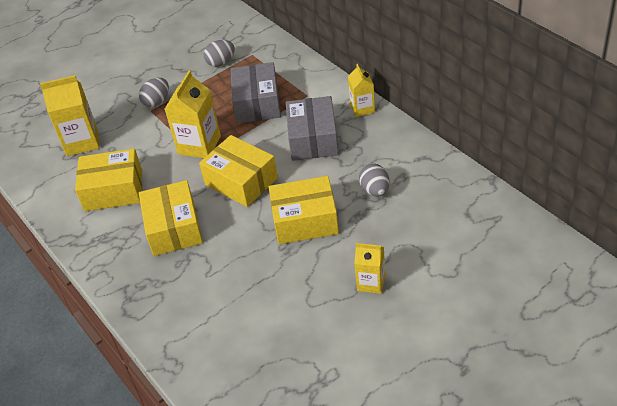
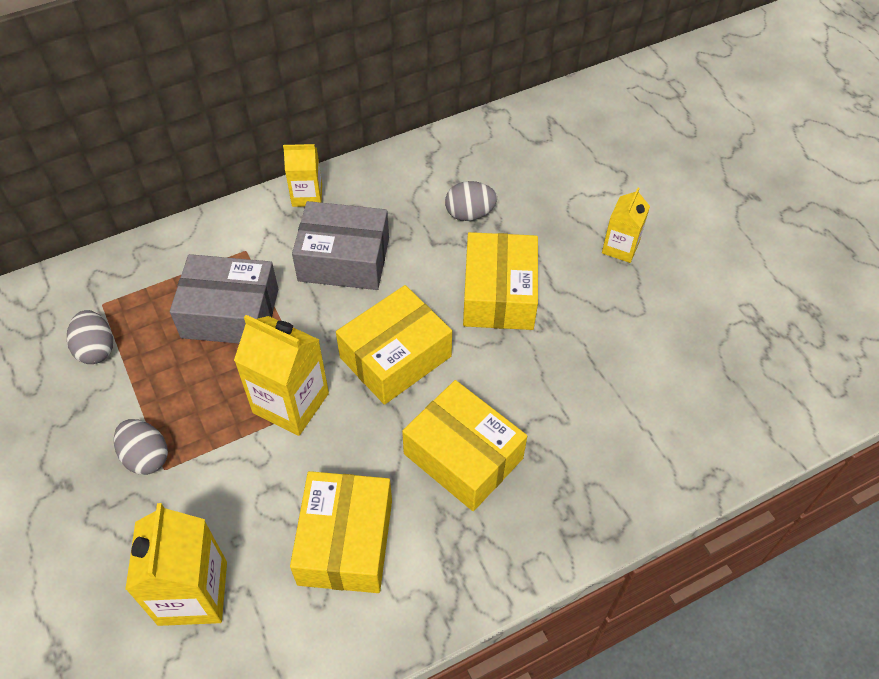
camera: 85 degrees left, 10 degrees up
(173, 228) = (463, 456): yellow box -> yellow box turned 45 degrees clockwise

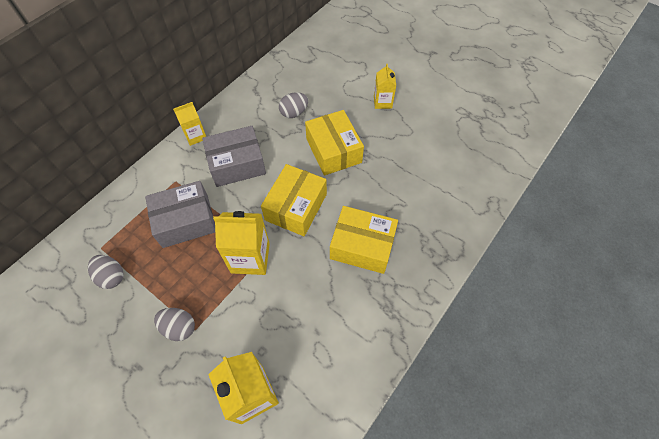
camera: 25 degrees left, 5 degrees up
(346, 541) = (324, 322): yellow box -> none

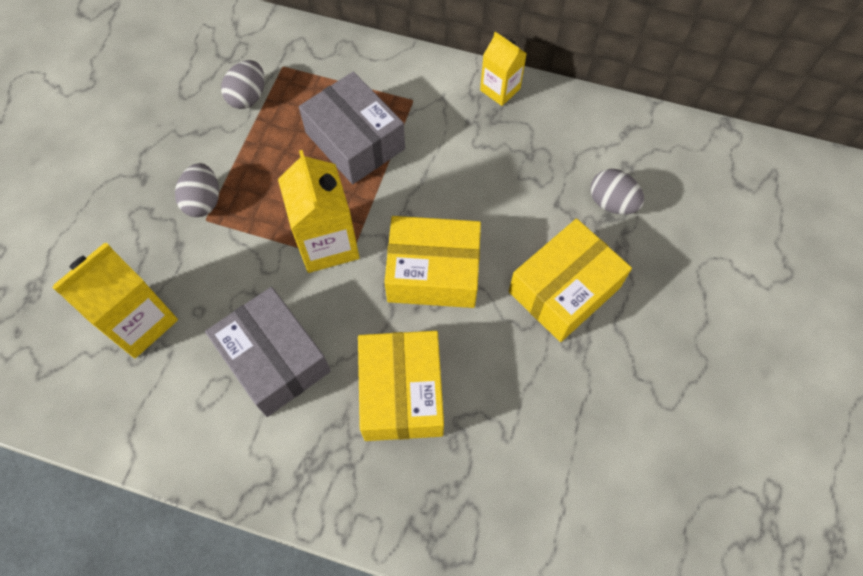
camera: 70 degrees right, 5 degrees up
(237, 164) = (475, 163): grey box -> grey box (274, 359)
(382, 102) = (712, 336): yellow carton -> none

